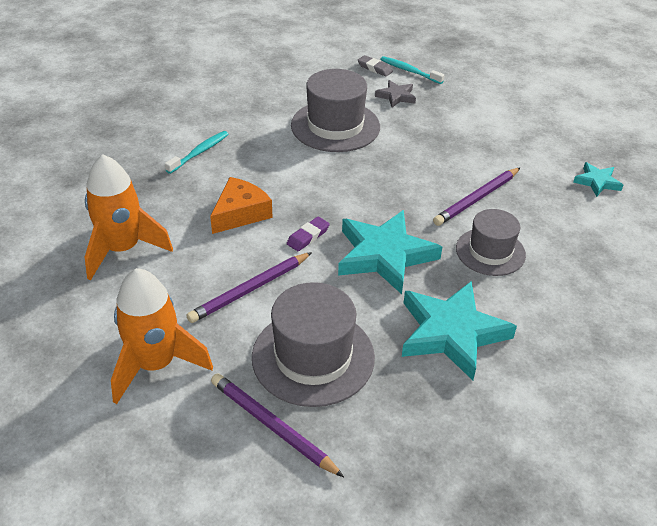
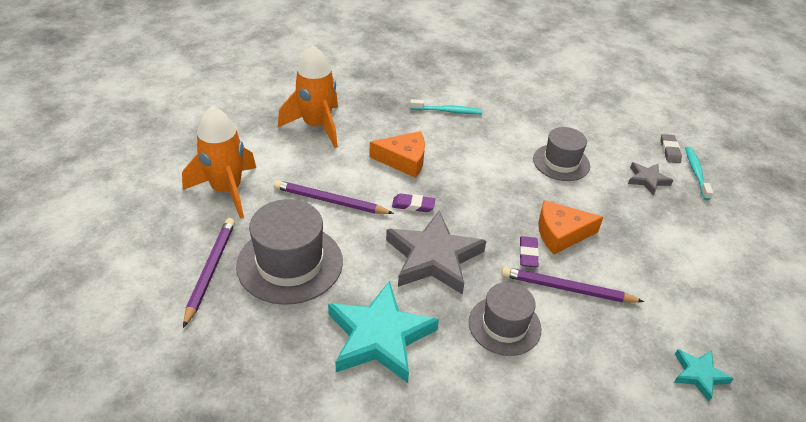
camera: 55 degrees right, 0 degrees up
(335, 126) = (561, 162): grey hat -> grey hat, size x0.65
(384, 255) = (433, 257): turquoise star -> grey star
(416, 170) = (561, 234): none -> orange cheese
(424, 199) = (528, 254): none -> purple eraser

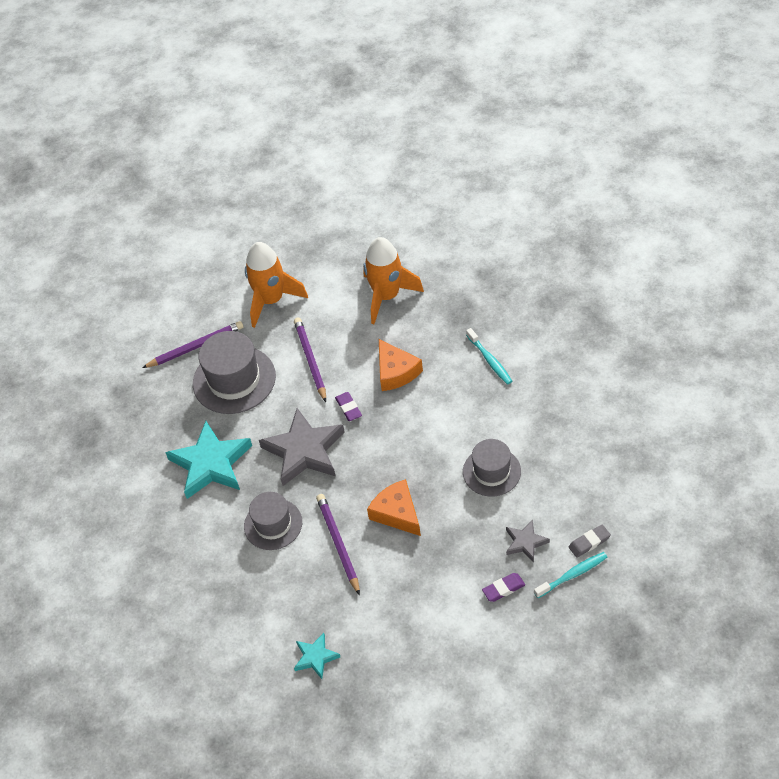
camera: 65 degrees right, 10 degrees up
(528, 254) = (355, 503): purple eraser -> purple eraser (503, 589)

